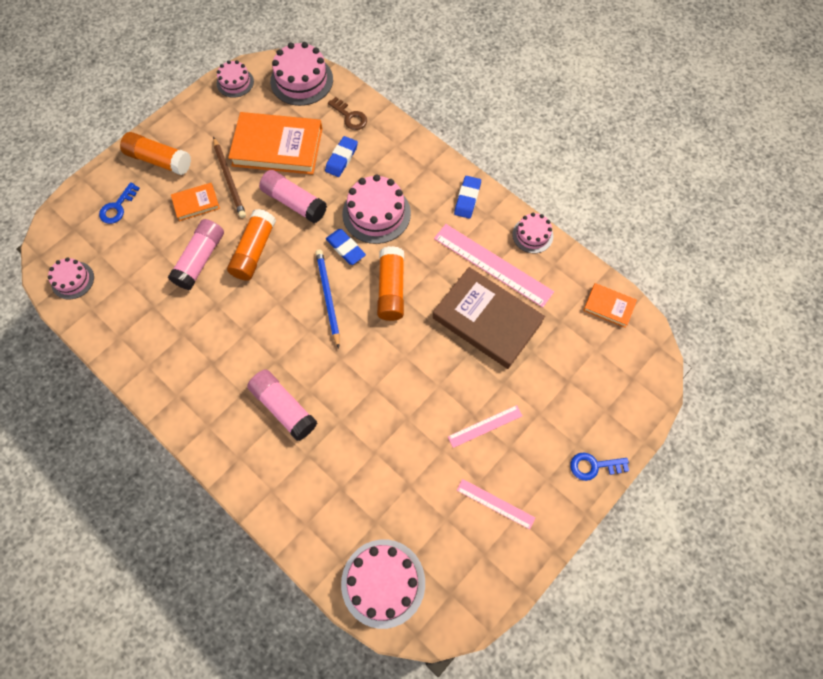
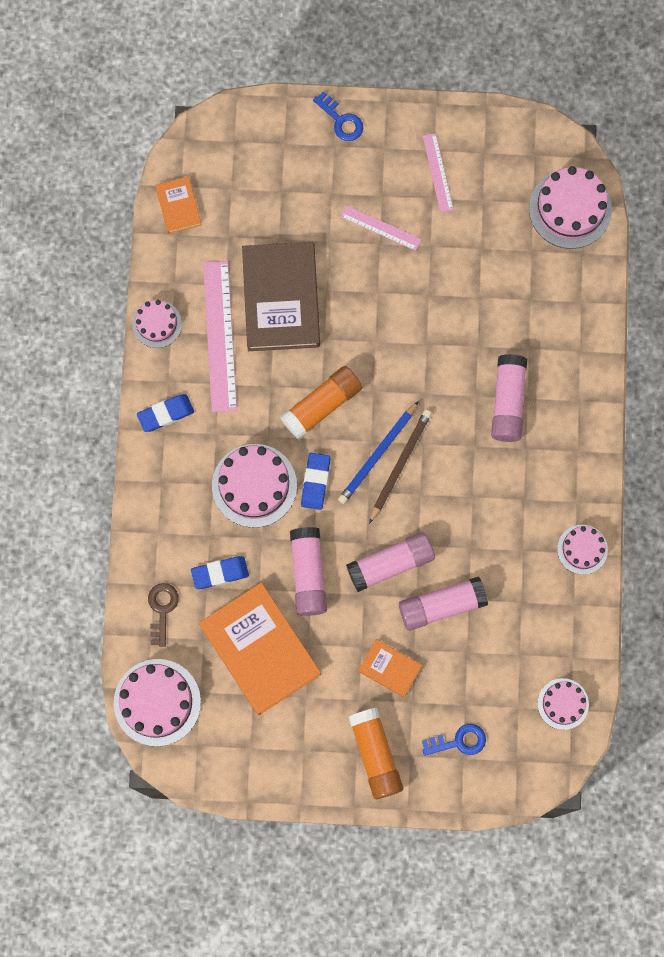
camera: 130 degrees left, 10 degrees up
(229, 179) = (336, 661): brown pencil -> brown pencil (400, 465)
(235, 82) = (218, 771): pink cake -> pink cake (582, 549)
(254, 251) = (390, 564): orange glue stick -> pink glue stick

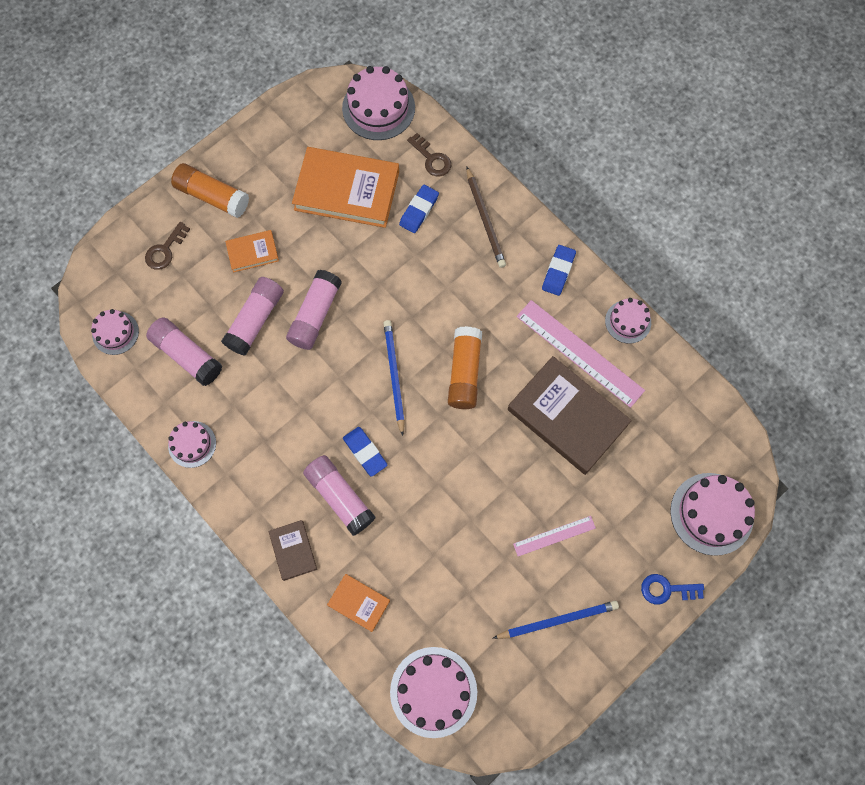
camera: 135 degrees right, 5 degrees down
(178, 206) = (704, 412): orange book -> orange book (359, 602)
(254, 485) = (454, 281): pink cake -> pink cake (711, 513)
(308, 574) = (363, 260): pink glue stick -> pink glue stick (187, 355)
(315, 482) = (417, 320): blue eraser -> blue eraser (365, 452)
(400, 465) = (372, 383): brown pencil -> brown pencil (485, 219)
(437, 173) = (557, 620): pink ruler -> blue pencil
(459, 741) = (165, 250): blue key -> brown key
(579, 396) = (293, 550): none -> brown book

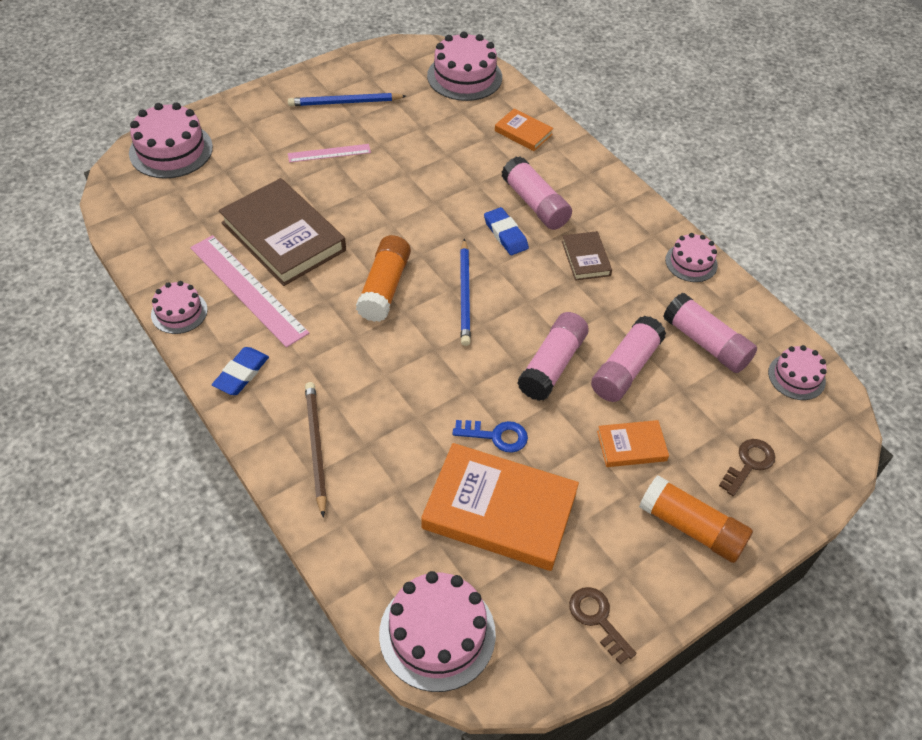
camera: 175 degrees left, 20 degrees down
(293, 550) = (583, 172): brown book -> brown book (586, 258)
(419, 210) = (403, 470): blue eraser -> none
(432, 159) = (370, 540): brown key -> brown key (597, 619)
(666, 589) = (239, 109): blue key -> blue key (496, 436)

